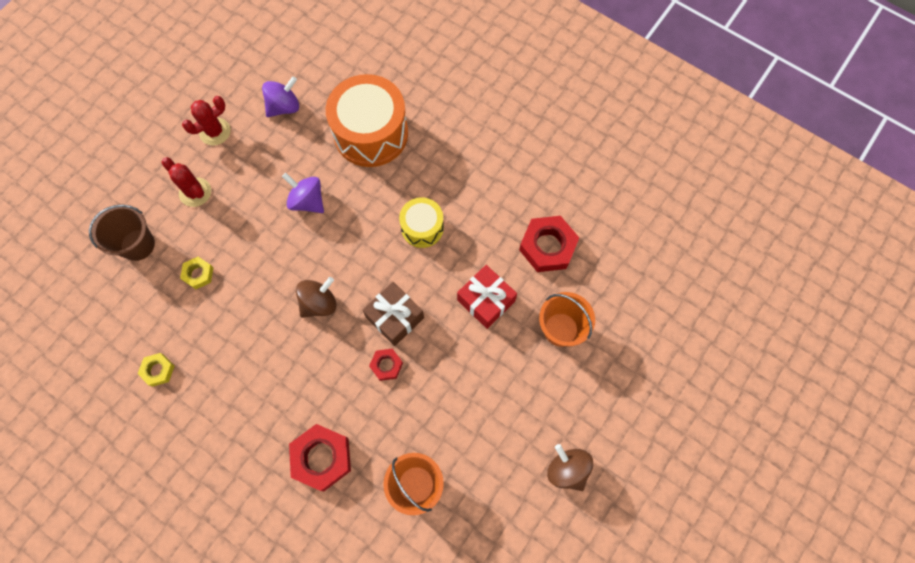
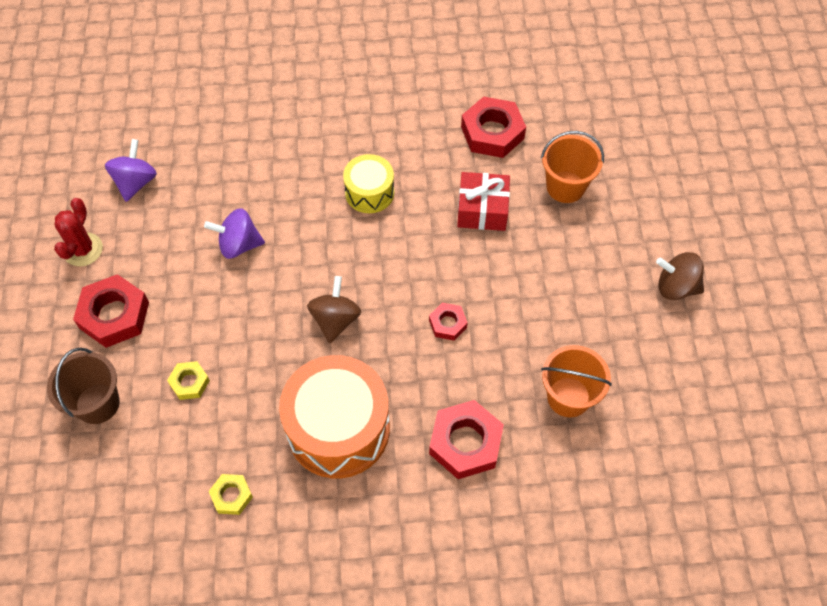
camera: 40 degrees left, 10 degrees down
(195, 192) = (114, 315): red cactus -> red nut
(371, 133) = (245, 149): orange drum -> orange drum (338, 428)
(395, 317) = (416, 280): brown gift -> none

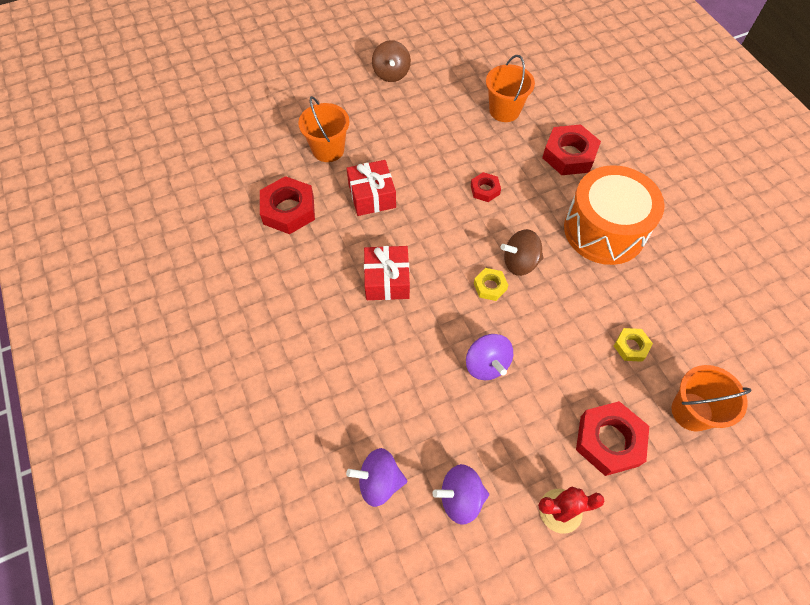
camera: 110 degrees left, 0 degrees up
(97, 403) = (691, 411): brown bucket -> orange bucket
(181, 132) = (379, 482): none -> purple spinning top
(231, 496) = (694, 278): yellow nut -> yellow nut (490, 286)
(369, 192) = (387, 280): yellow drum -> red gift

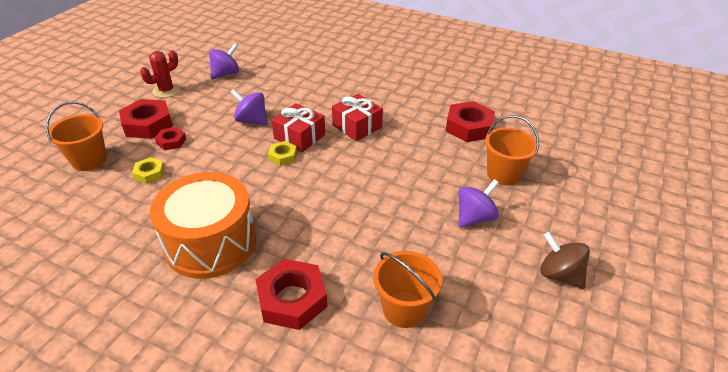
camera: 140 degrees right, 20 degrees down
(372, 196) = (428, 163): red gift -> red gift (299, 137)
(379, 482) = (273, 63): purple spinning top -> purple spinning top (474, 218)
(485, 190) = (347, 216): red nut -> red nut (171, 141)
(520, 262) = (271, 181): brown spinning top -> none

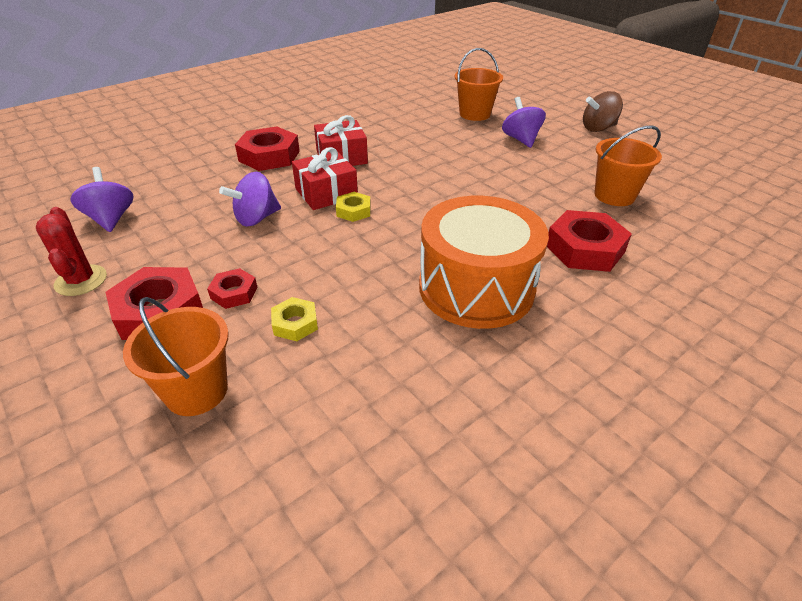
camera: 65 degrees left, 0 degrees up
(469, 127) = (398, 108): red nut -> red nut (269, 156)

